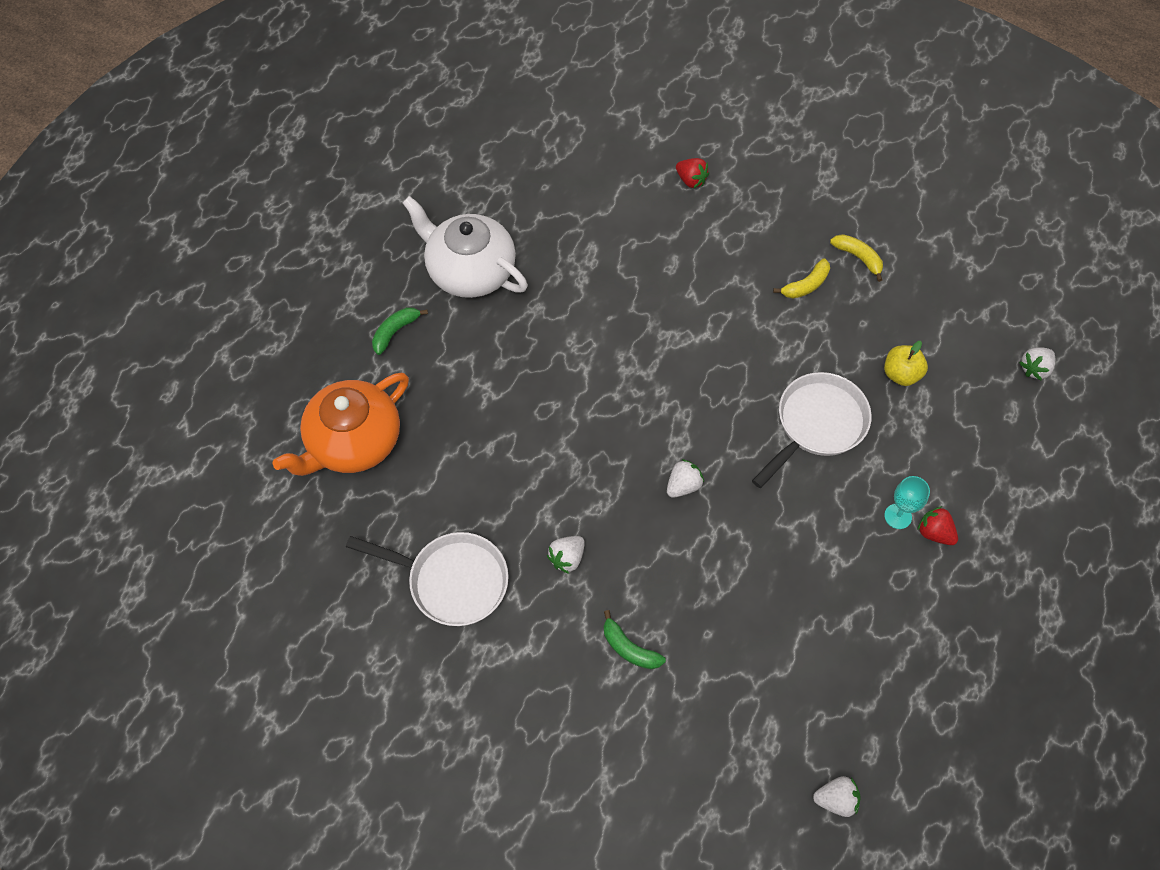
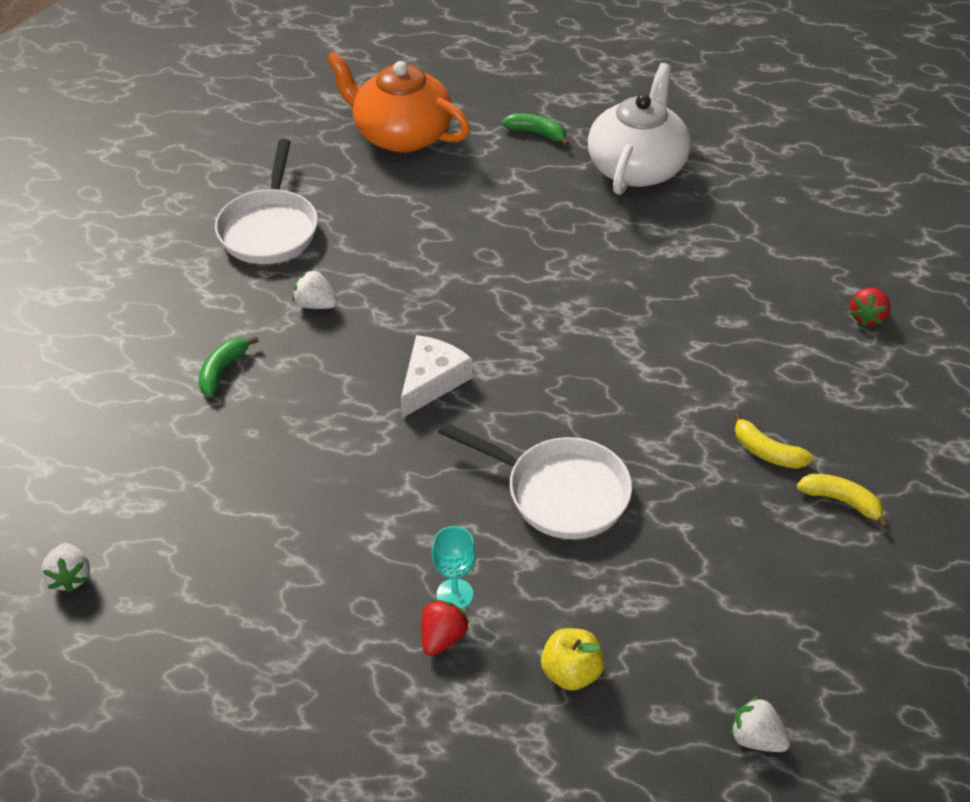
camera: 75 degrees right, 15 degrees down
(683, 485) = (431, 381): white strawberry -> white cheese
(858, 258) = (841, 501): yellow banana -> yellow banana turned 90 degrees counterclockwise
(901, 374) = (674, 572): yellow apple -> yellow apple (571, 673)

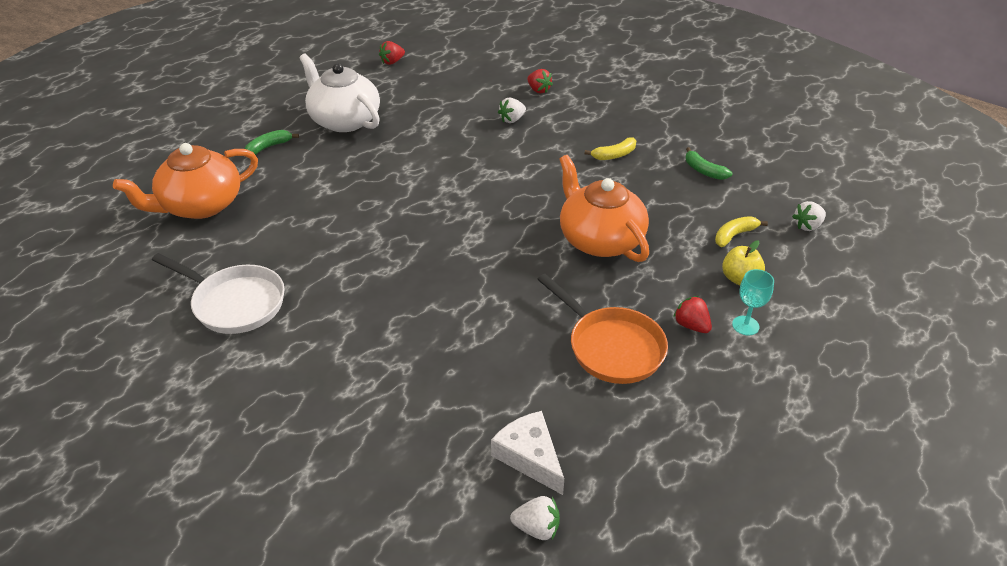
camera: 65 degrees left, 5 degrees down
(223, 370) = (372, 372): green banana -> green banana (703, 171)
(315, 304) = (343, 300): white strawberry -> white strawberry (512, 120)
(360, 564) = (611, 347): none -> orange pan
(431, 381) = (466, 265): white cheese -> white cheese (529, 457)
(455, 594) = (658, 309): turquoise goblet -> turquoise goblet (745, 325)
(560, 492) = (599, 239): white pan -> orange teapot
(806, 151) = (392, 62): none -> red strawberry
(841, 501) = (663, 144): yellow banana -> yellow banana (734, 235)

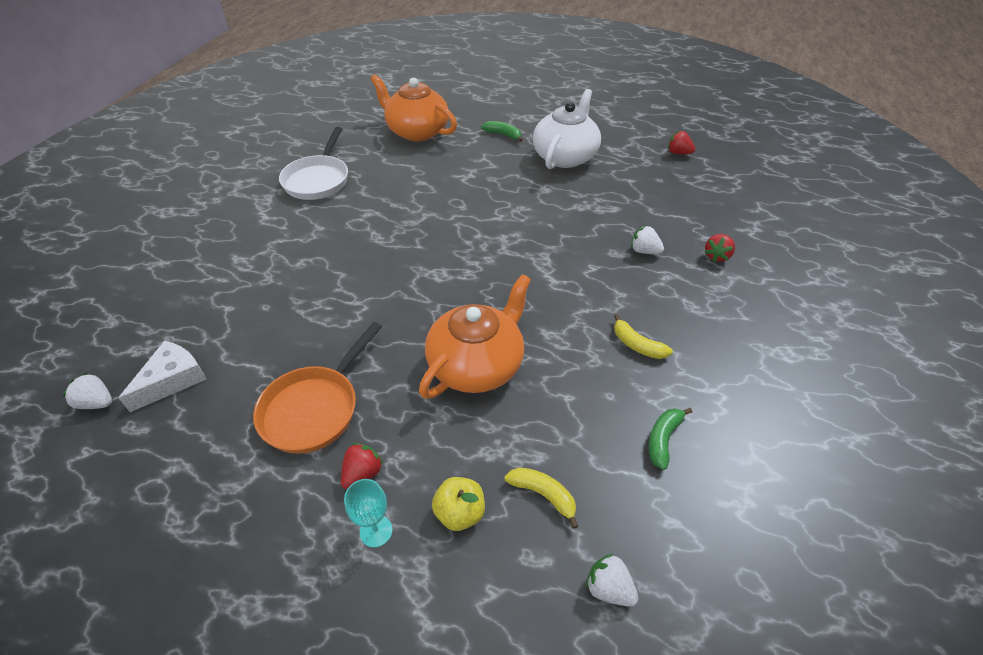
camera: 70 degrees right, 5 degrees up
(537, 528) = (97, 402): white strawberry -> white strawberry turned 120 degrees clockwise

